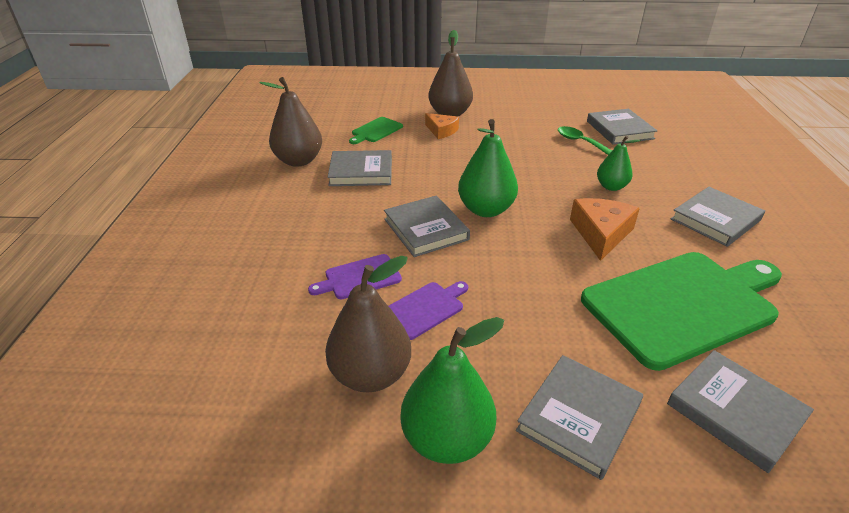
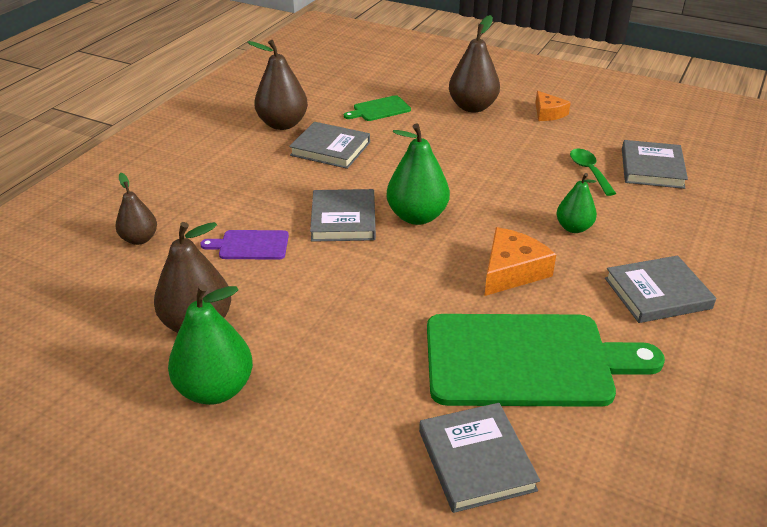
camera: 25 degrees right, 0 degrees up
(237, 305) = (139, 239): none -> brown pear
(425, 308) = (283, 287): purple cutting board -> none
(441, 131) = (446, 124): orange cheese -> orange cheese (548, 113)
(578, 417) = (332, 413): grey book -> none

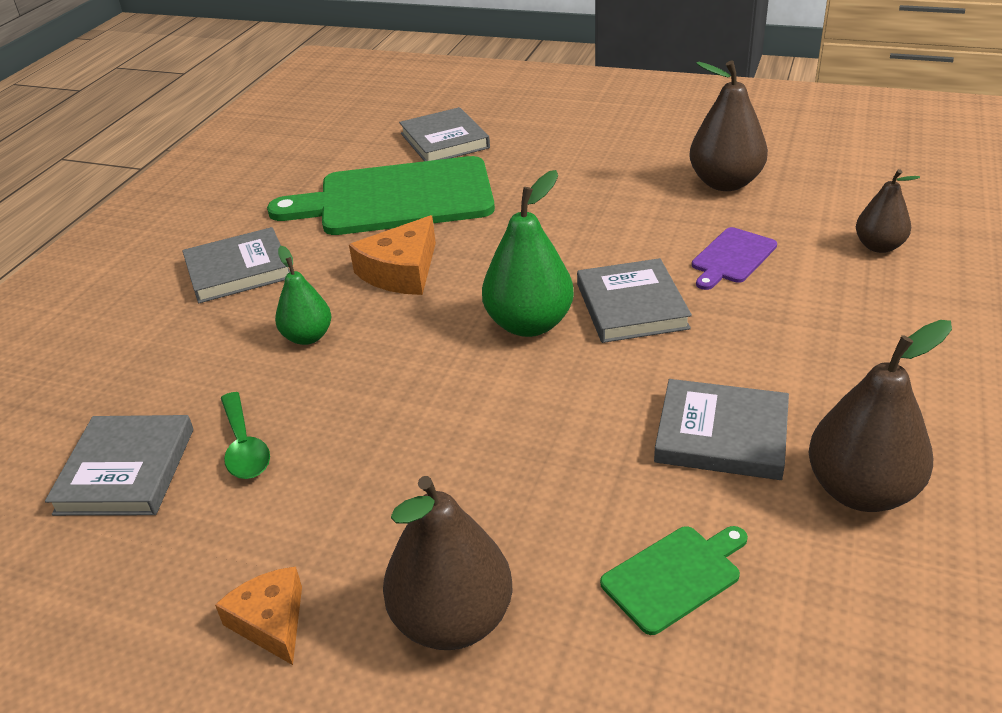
camera: 175 degrees right, 0 degrees up
(215, 389) = (669, 148): green pear -> none
(250, 245) = (732, 258): purple cutting board -> purple cutting board turned 135 degrees clockwise

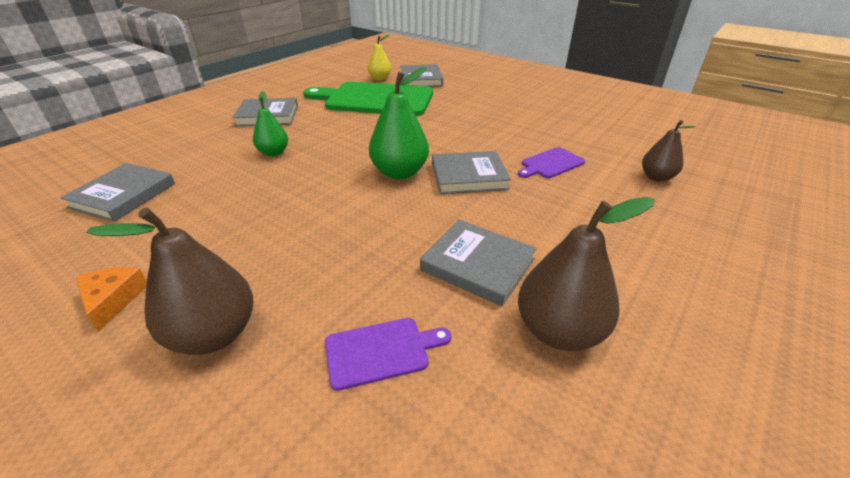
camera: 15 degrees right, 0 degrees up
(244, 446) = (191, 198): green spoon -> none
(374, 153) = (380, 78): none -> yellow pear
(401, 271) = (349, 132): orange cheese -> none
(631, 306) = (469, 176): grey book -> grey book turned 75 degrees clockwise
(674, 576) = (381, 351): green cutting board -> purple cutting board
(725, 183) = (570, 125): brown pear -> none

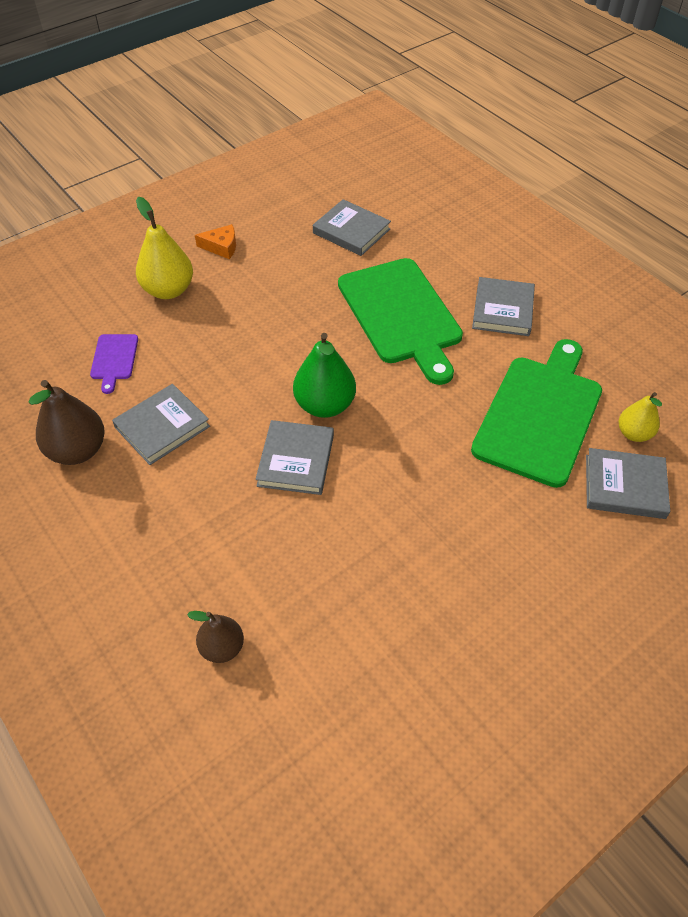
camera: 105 degrees right, 15 degrees up
(214, 334) = (168, 290): brown pear -> yellow pear
(273, 153) = (401, 315): green pear -> green cutting board
(551, 164) = (294, 548): purple cutting board -> none

